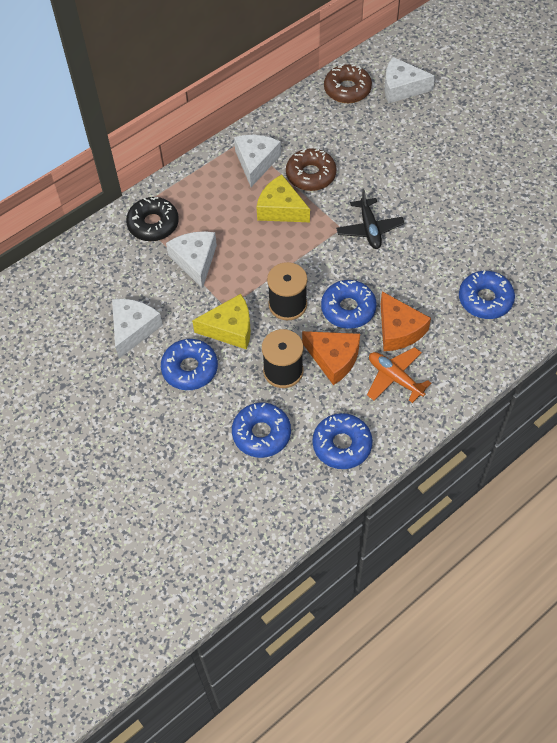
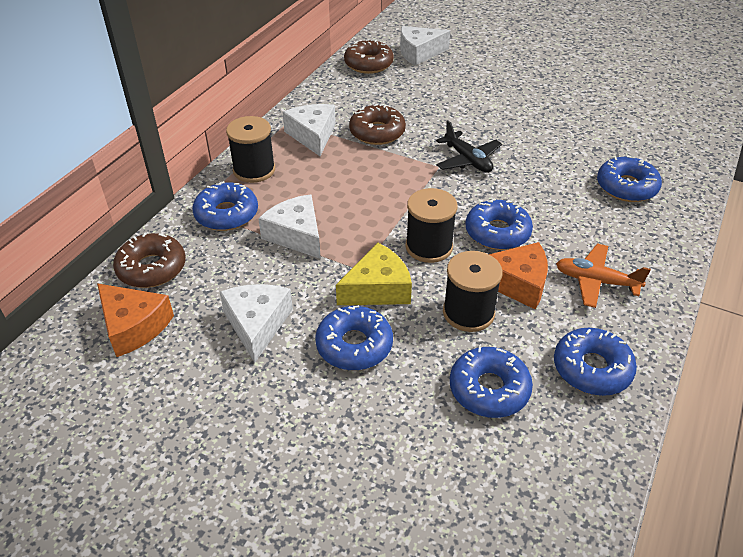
camera: 25 degrees left, 15 degrees down
(82, 257) = (152, 268): none -> brown donut
(153, 224) = (226, 214): black donut -> blue donut
(192, 186) = (254, 170): none -> black spool
(281, 209) = (364, 166): yellow cheese -> none
(398, 330) = (564, 236): orange cheese -> orange cheese (134, 326)

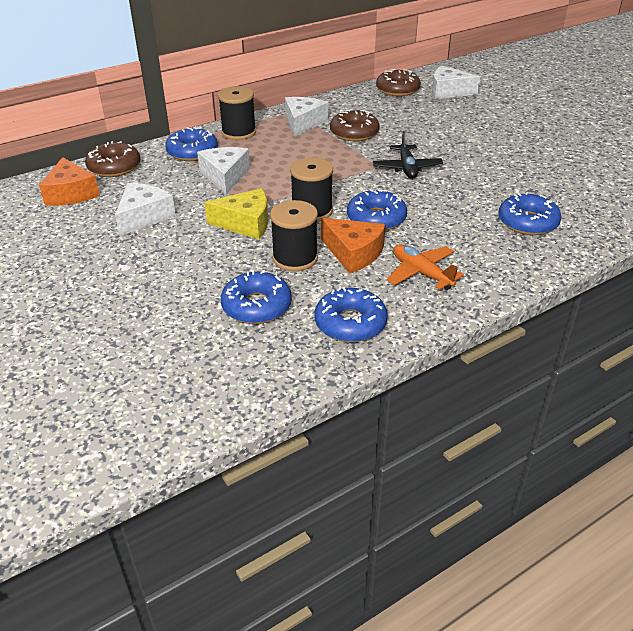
camera: 30 degrees right, 5 degrees down
(354, 345) = (192, 249): blue donut -> none

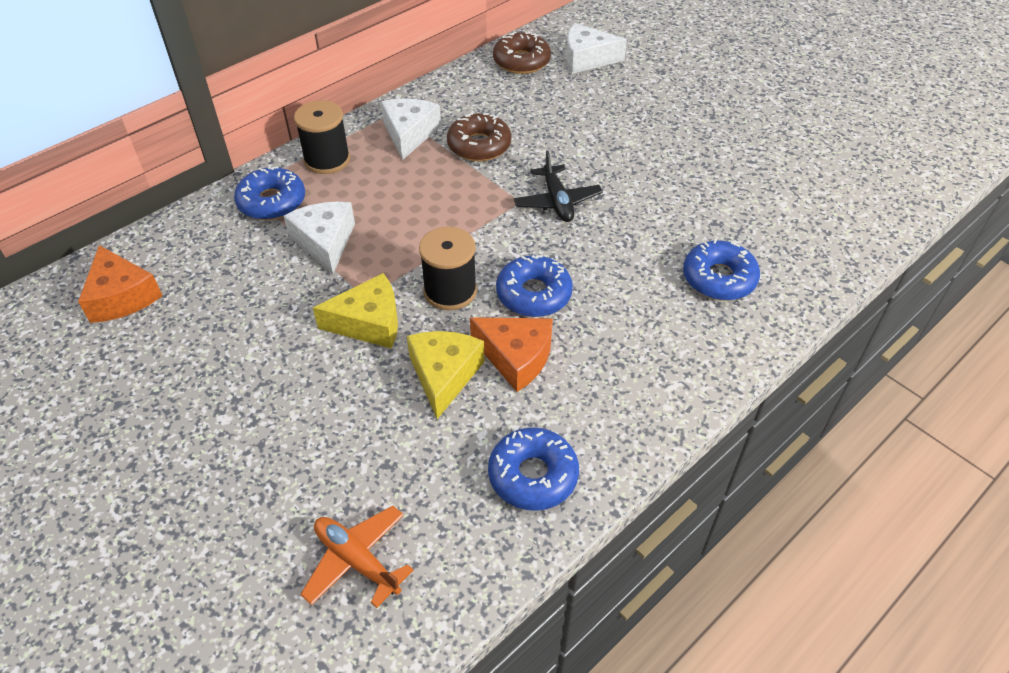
camera: 10 degrees left, 10 degrees up
(114, 167) = (171, 241): brown donut -> none
(144, 217) = (231, 327): white cheese -> none
(256, 306) = (411, 463): blue donut -> none
(295, 258) = (444, 375): black spool -> yellow cheese
(421, 273) = (605, 380): orange plane -> orange plane (357, 560)

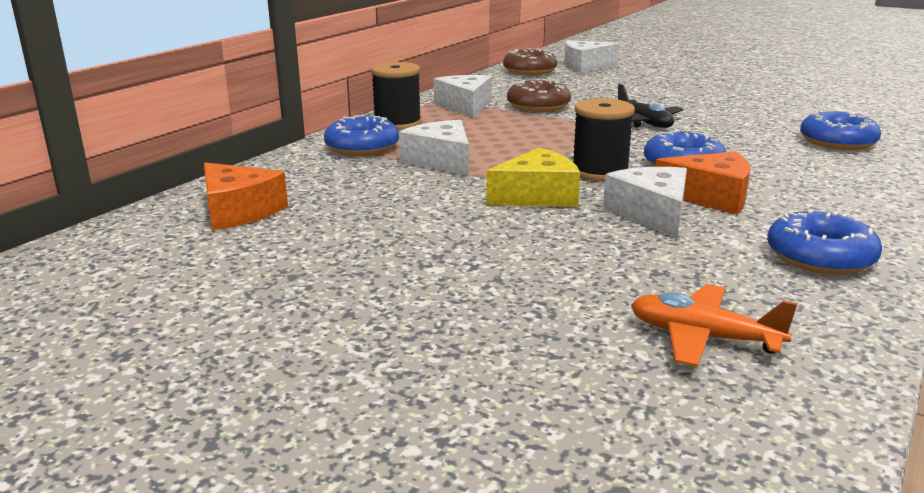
camera: 15 degrees left, 25 degrees down
(444, 375) = (651, 214): yellow cheese -> white cheese

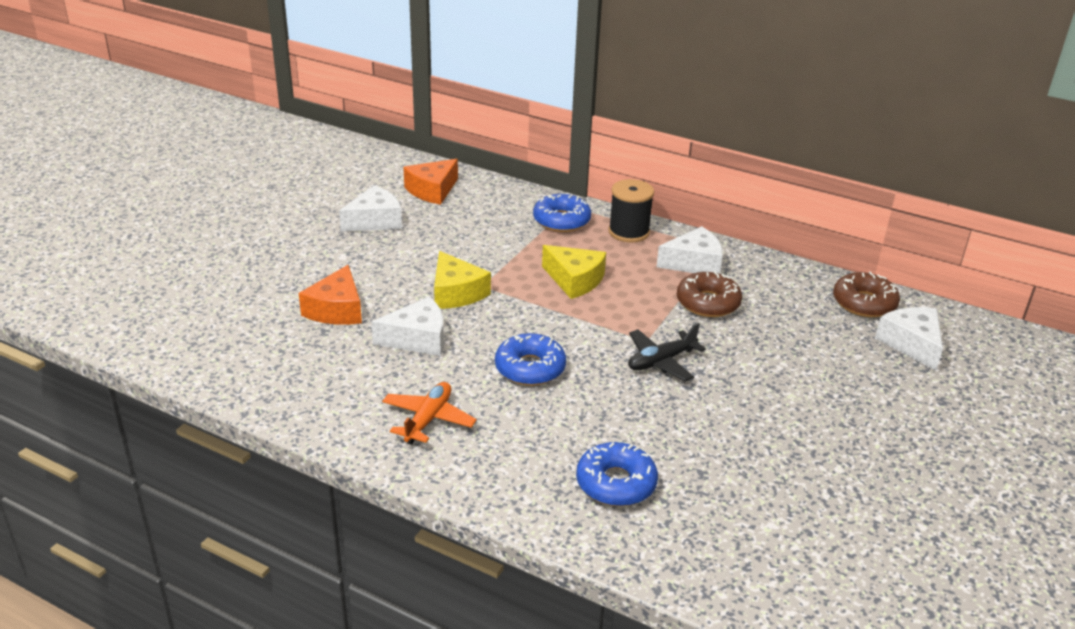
camera: 85 degrees right, 10 degrees up
(441, 161) = (531, 254): white cheese -> white cheese (375, 221)
(501, 145) = (575, 280): none -> yellow cheese
(600, 172) = (510, 324): black spool -> none
(703, 337) = (241, 335): orange plane -> orange plane (428, 419)
(711, 197) = (452, 371): orange cheese -> orange cheese (336, 310)
(820, 257) = (334, 401): blue donut -> none

